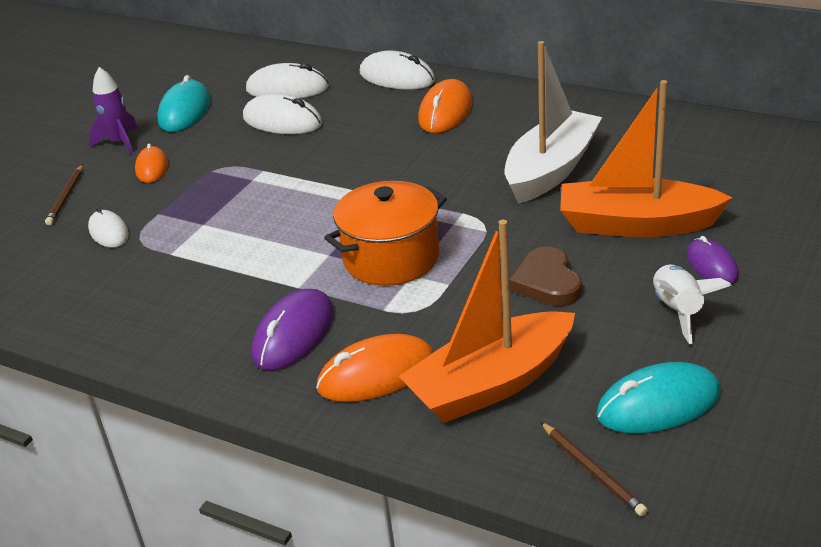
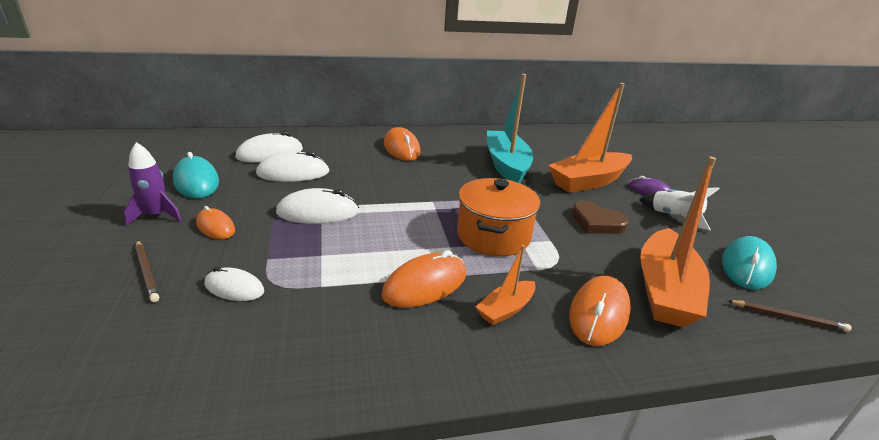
camera: 45 degrees left, 5 degrees down
(255, 284) = (425, 285): none -> orange mouse
(294, 334) = (506, 309): purple mouse -> orange boat
(397, 77) = (343, 136): white mouse -> white mouse (318, 212)
(551, 170) = (506, 165): white boat -> turquoise boat

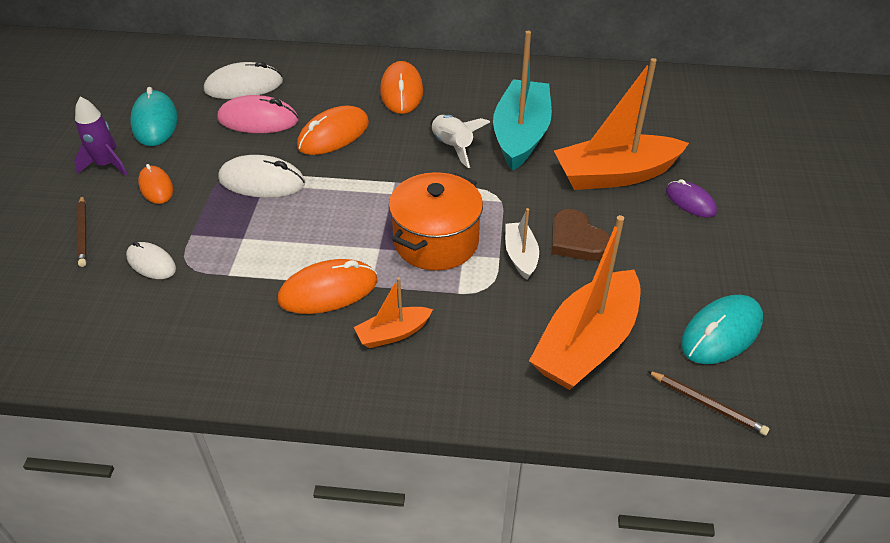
camera: 20 degrees right, 15 degrees up
(293, 173) = (258, 120): white mouse -> pink mouse
(565, 237) = (521, 256): none -> white boat
(598, 313) = (488, 356): orange mouse -> orange mouse (333, 135)
(674, 217) = (689, 247): white rocket -> white rocket (453, 147)

